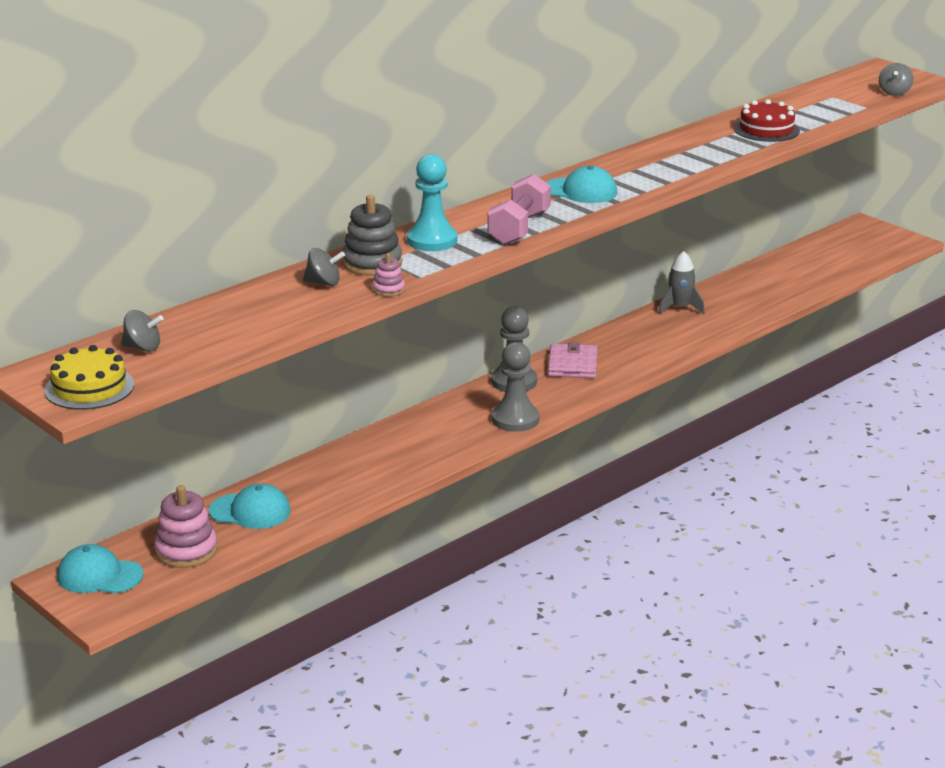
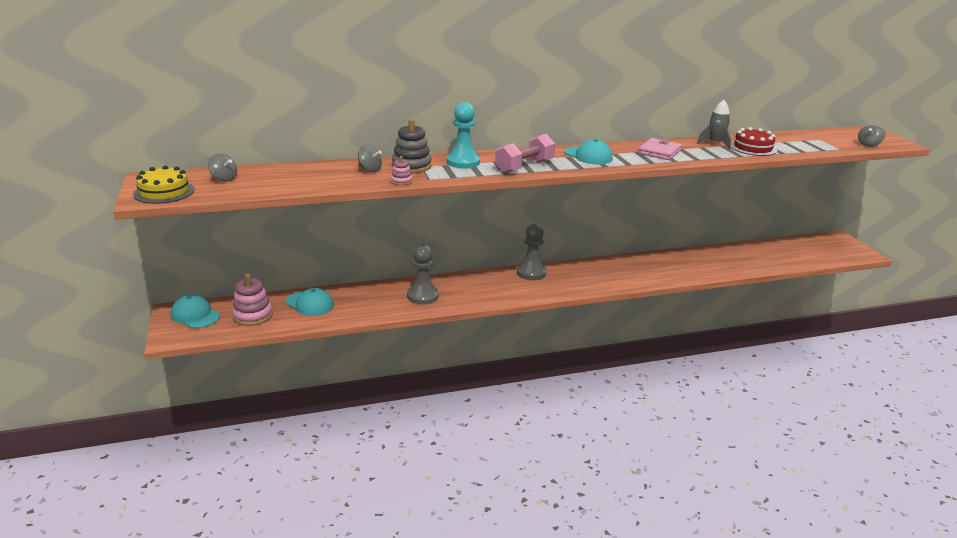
camera: 25 degrees right, 0 degrees up
(515, 419) = (511, 294): grey pawn -> grey pawn (422, 296)
(572, 365) = (575, 272): pink wallet -> pink wallet (659, 152)
(680, 308) = (673, 257): grey rocket -> grey rocket (715, 144)

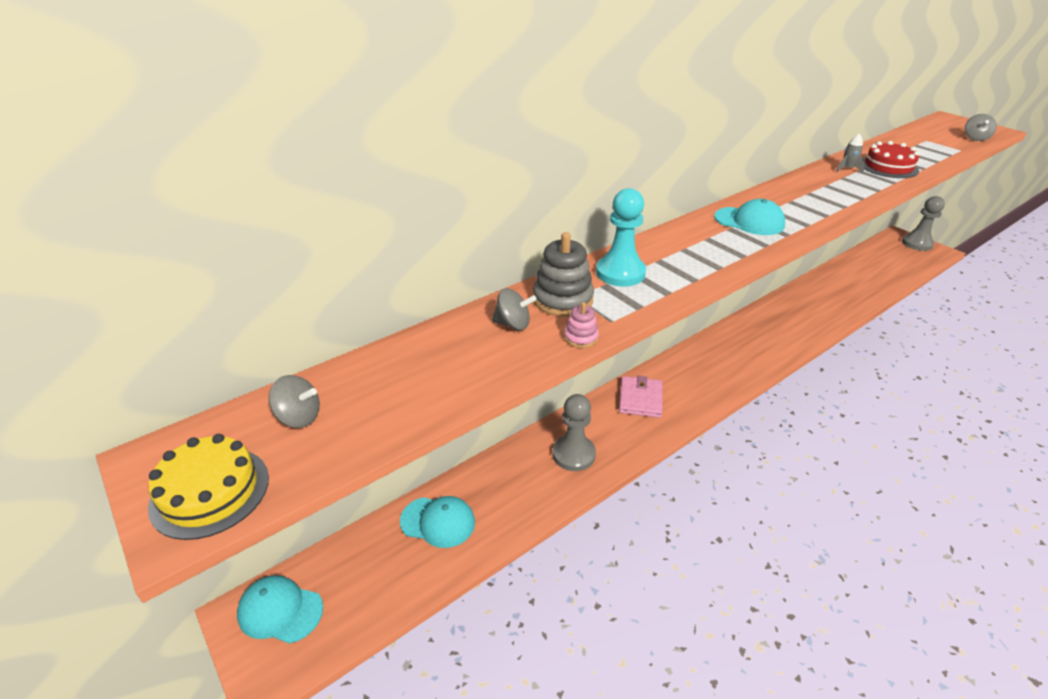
camera: 20 degrees left, 10 degrees up
(252, 315) = (370, 577): pink stacking toy -> none
(524, 167) = (703, 261): pink dumbbell -> none
(531, 273) = (666, 372): grey pawn -> grey pawn (917, 243)
(659, 152) = (811, 195): pink wallet -> pink wallet (640, 399)
(715, 144) = (847, 169): grey rocket -> grey rocket, size x0.66

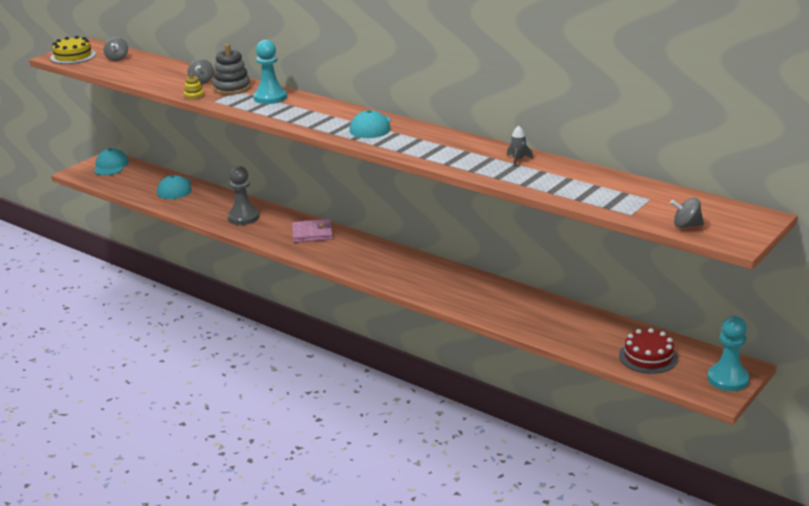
camera: 75 degrees right, 10 degrees down
(581, 337) = (194, 96): pink stacking toy -> yellow stacking toy
(888, 167) = (540, 177): red cake -> red cake (648, 357)
(917, 243) = (728, 379): grey pawn -> turquoise pawn

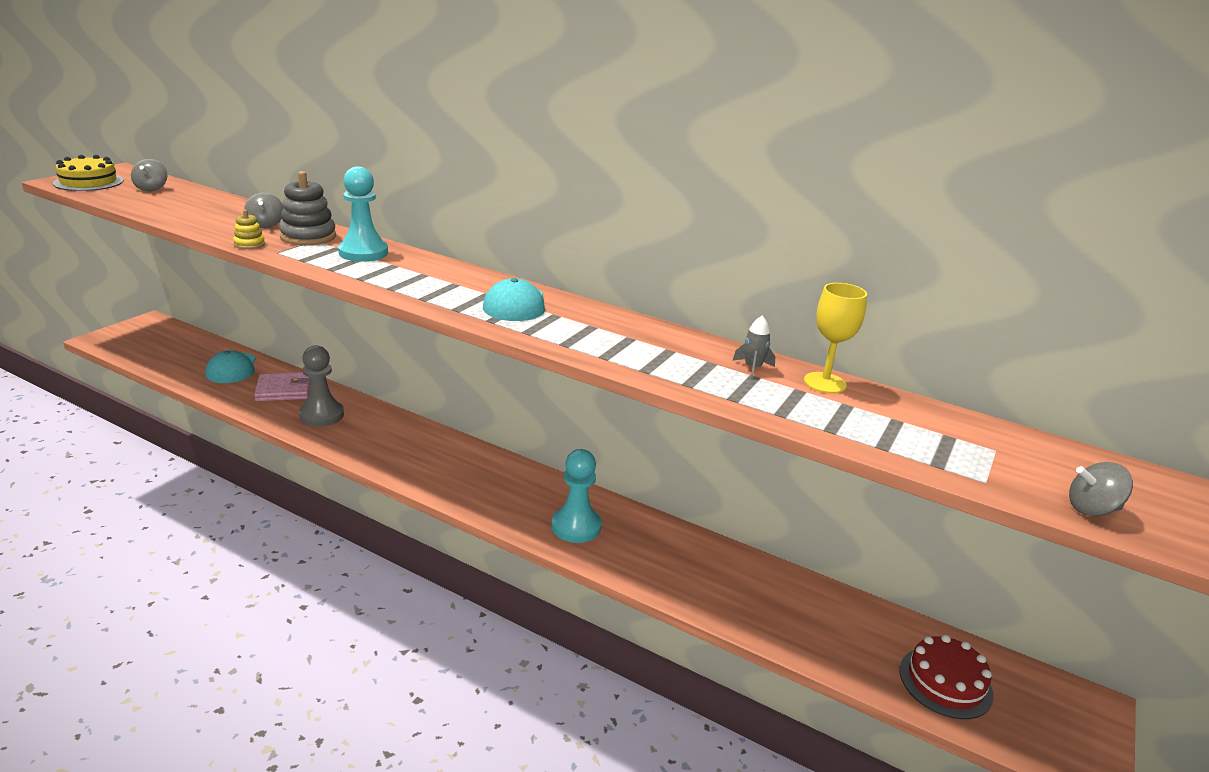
camera: 10 degrees left, 0 degrees up
(111, 166) = (150, 332): turquoise cap -> none
(312, 233) = (417, 443): pink wallet -> pink wallet (284, 390)
(562, 166) = (824, 383): none -> yellow goblet
(728, 379) = (1082, 731): turquoise pawn -> turquoise pawn (576, 526)

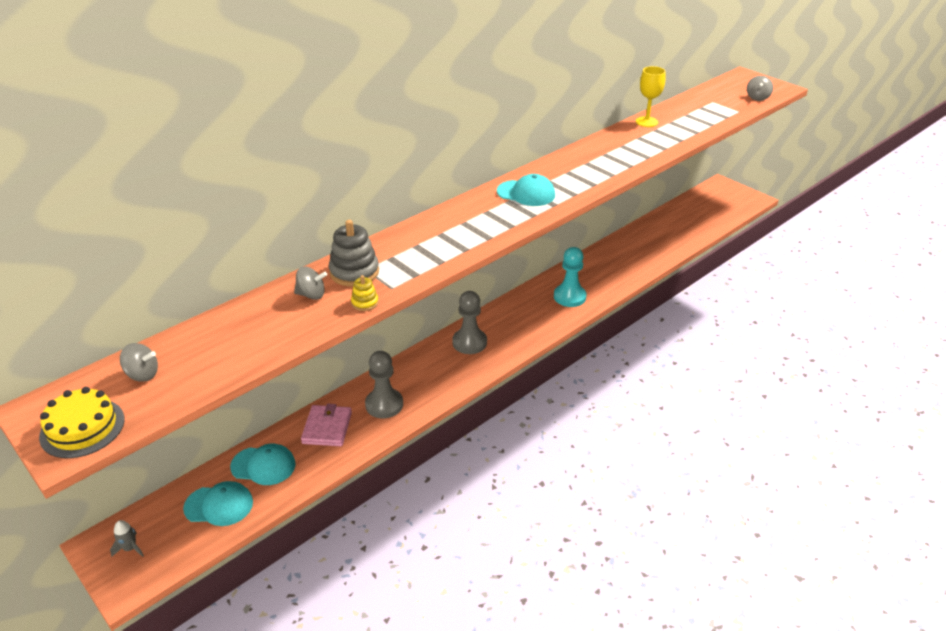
camera: 70 degrees left, 10 degrees up
(183, 358) = (219, 505): none -> turquoise cap
(363, 253) = (405, 246): turquoise pawn -> none
(444, 455) = (469, 342): none -> grey pawn
(753, 368) = (629, 136): grey rocket -> grey rocket (130, 548)
(945, 682) = (706, 214): red cake -> none

